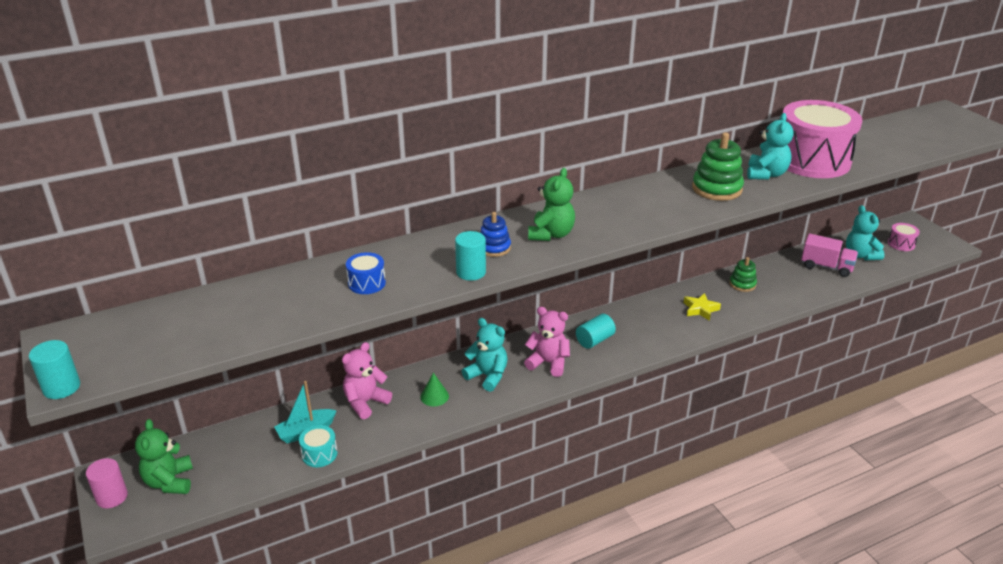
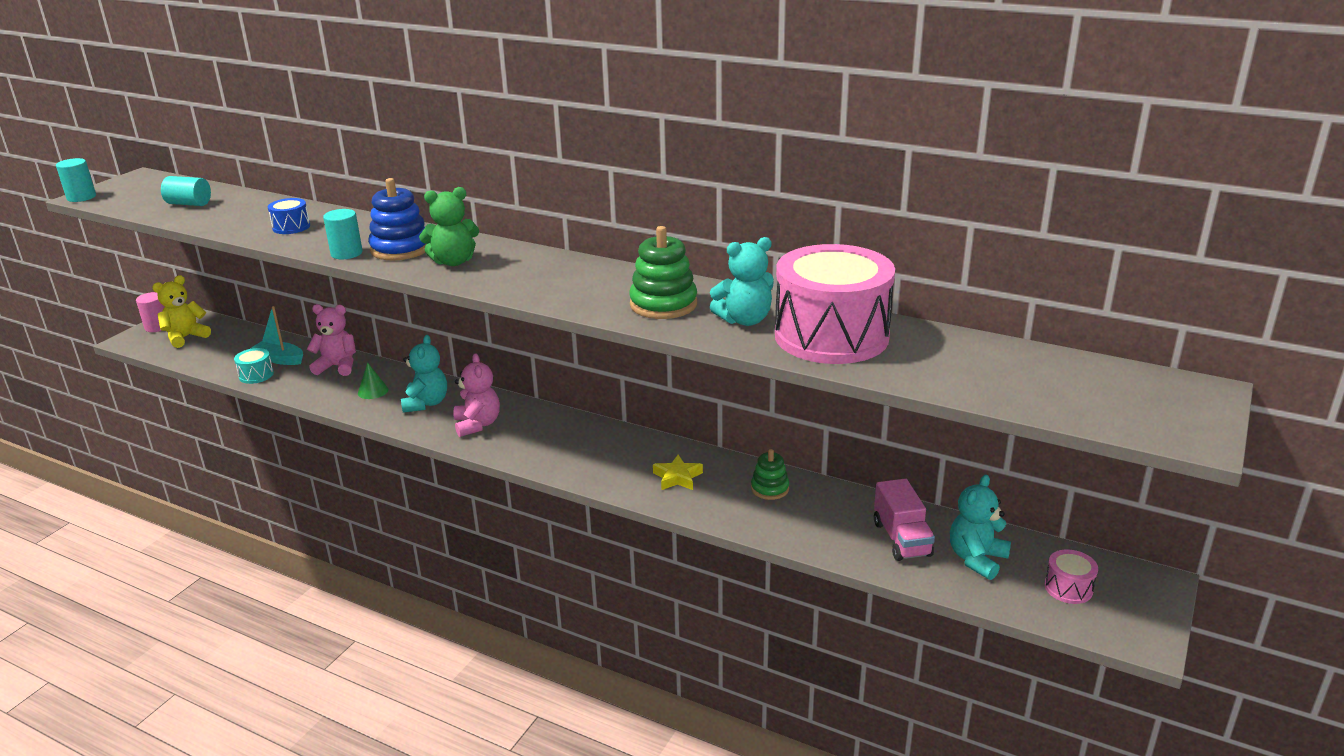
camera: 55 degrees right, 5 degrees down
(169, 482) = (186, 337): green teddy bear -> yellow teddy bear
(494, 248) = (401, 249): blue stacking toy -> blue stacking toy, size x1.65
(594, 340) = (543, 435): turquoise cylinder -> turquoise cylinder (189, 204)

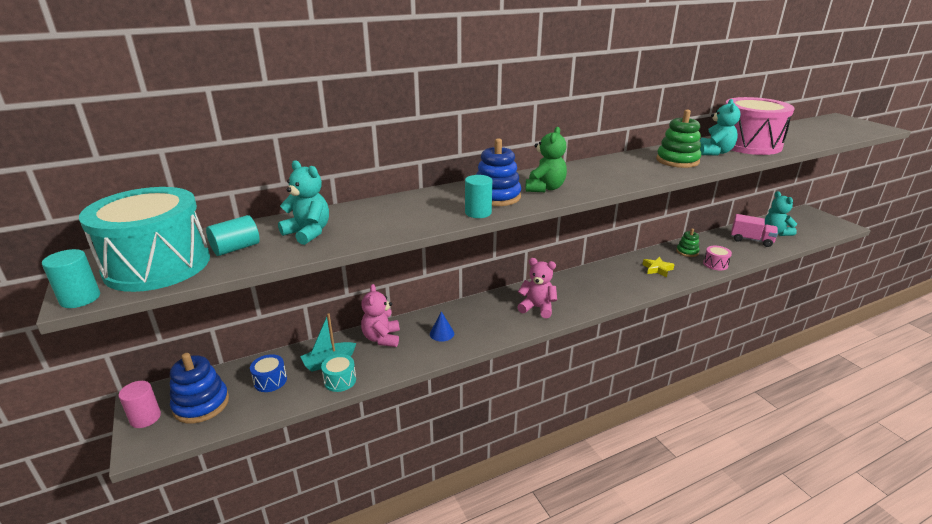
camera: 55 degrees left, 0 degrees up
(143, 195) = (157, 265): none -> turquoise drum
(186, 337) = (201, 404): yellow teddy bear -> blue stacking toy
(291, 227) = (385, 220): blue drum -> blue drum (270, 381)
(337, 366) = (382, 338): pink teddy bear -> pink teddy bear turned 45 degrees counterclockwise
(373, 391) = (442, 333): green cone -> blue cone
(426, 403) = (486, 318): turquoise teddy bear -> turquoise teddy bear (308, 233)
(1068, 588) = (805, 225): pink drum -> pink drum (715, 264)

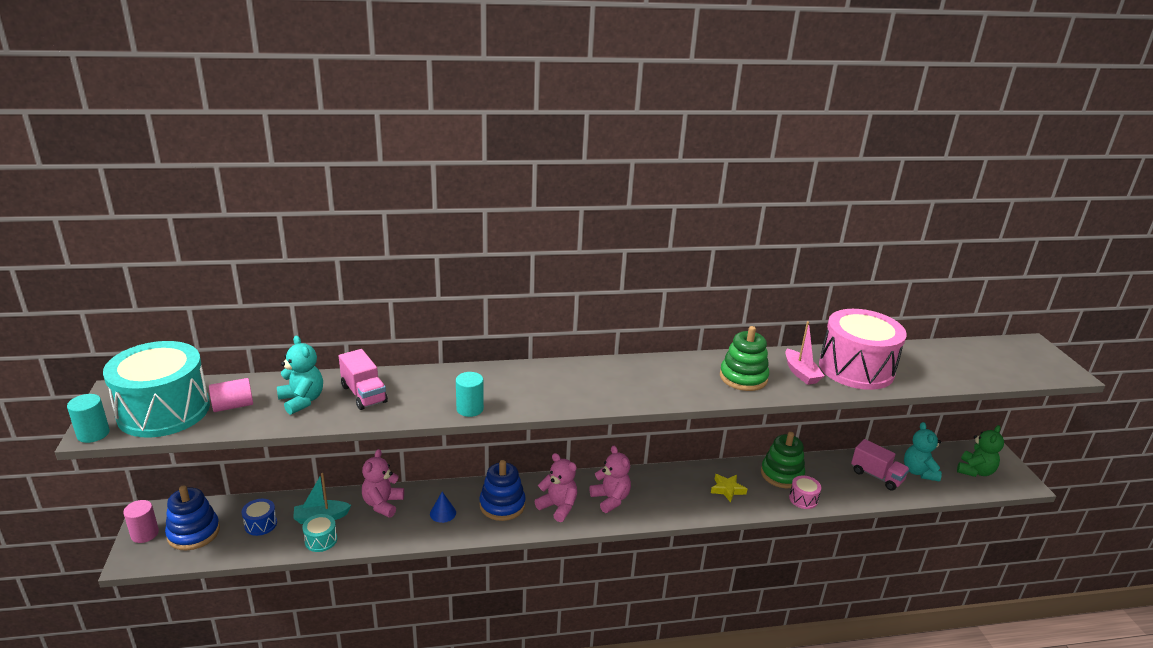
camera: 15 degrees right, 0 degrees up
(236, 248) = (233, 406): turquoise cylinder -> pink cylinder
(367, 218) = (364, 394): none -> pink truck
(496, 197) = (504, 391): blue stacking toy -> blue stacking toy (502, 505)
(545, 188) = (561, 389): green teddy bear -> green teddy bear (975, 471)
(575, 294) = (610, 499): none -> pink teddy bear
(687, 252) = (781, 474): green stacking toy -> green stacking toy, size x1.65
(714, 152) = (801, 373): turquoise teddy bear -> pink boat

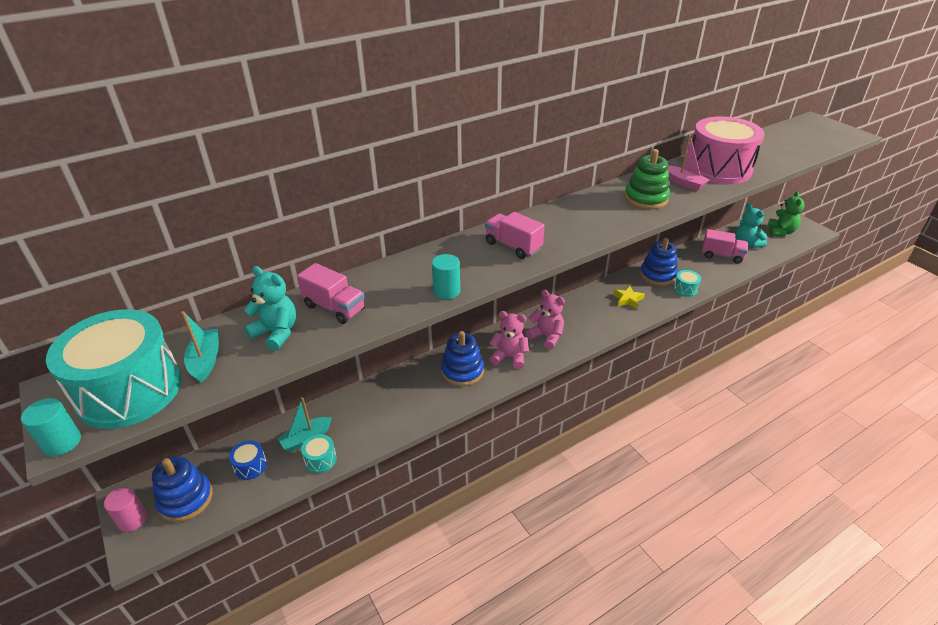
camera: 20 degrees left, 10 degrees up
(233, 406) = (206, 360): pink cylinder -> turquoise boat
(382, 504) = (356, 406): pink teddy bear -> none
(443, 513) = (416, 396): blue cone -> none
(565, 386) = (513, 246): none -> pink truck
(781, 474) = (657, 275): green stacking toy -> blue stacking toy
(803, 499) = (685, 289): pink drum -> turquoise drum

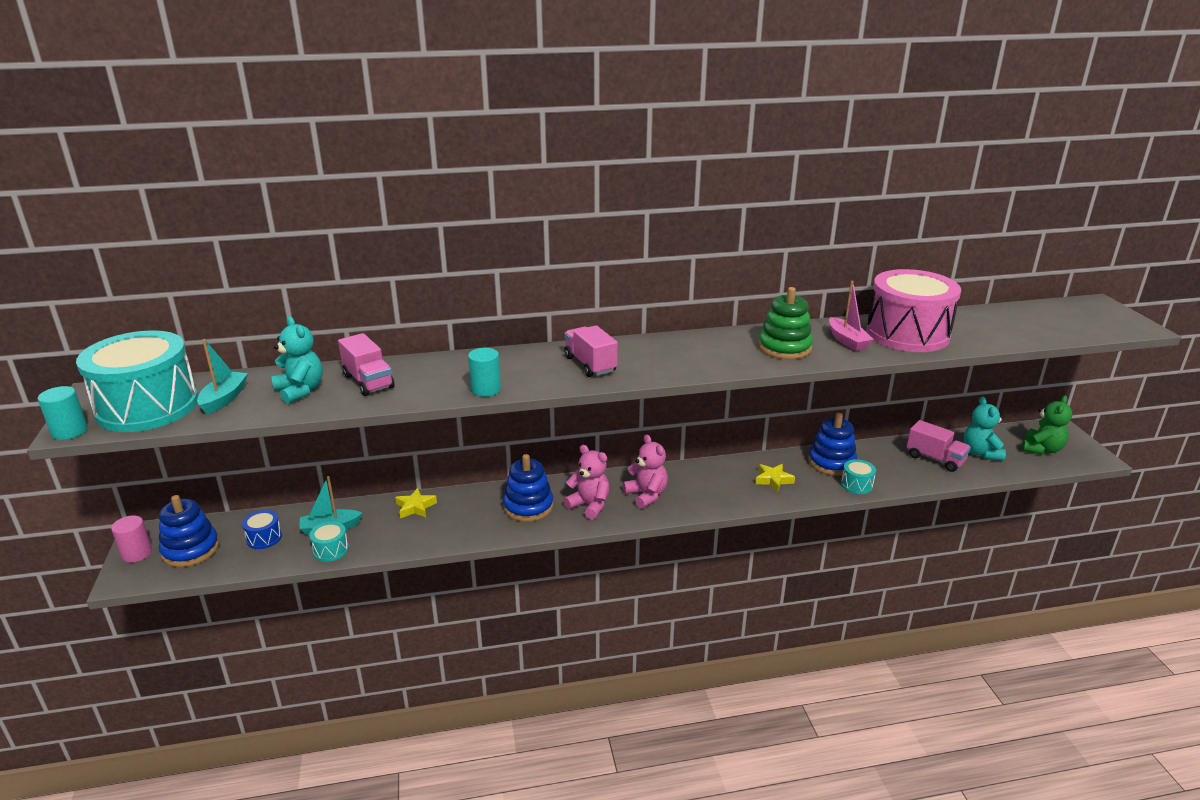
camera: 20 degrees right, 10 degrees down
(369, 397) = (415, 507): none -> yellow star

